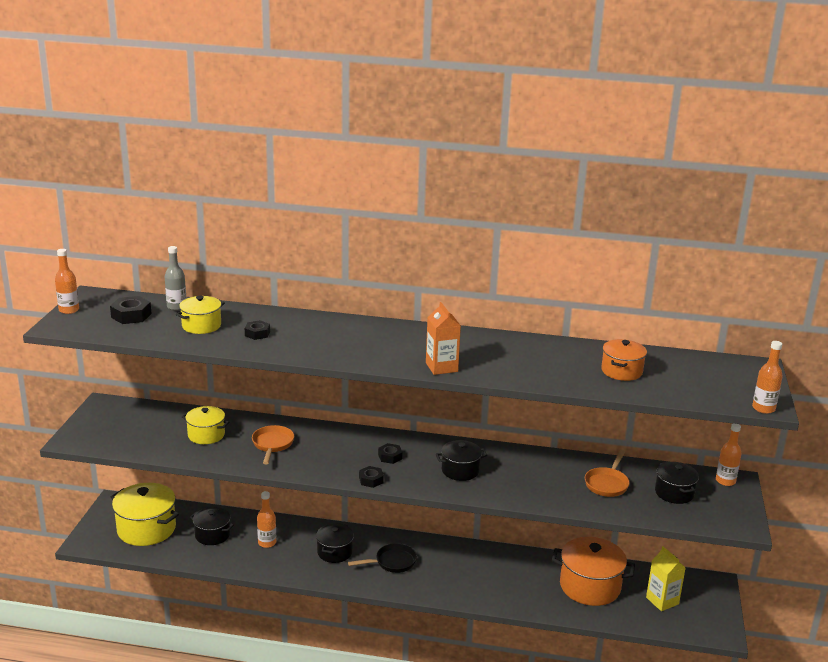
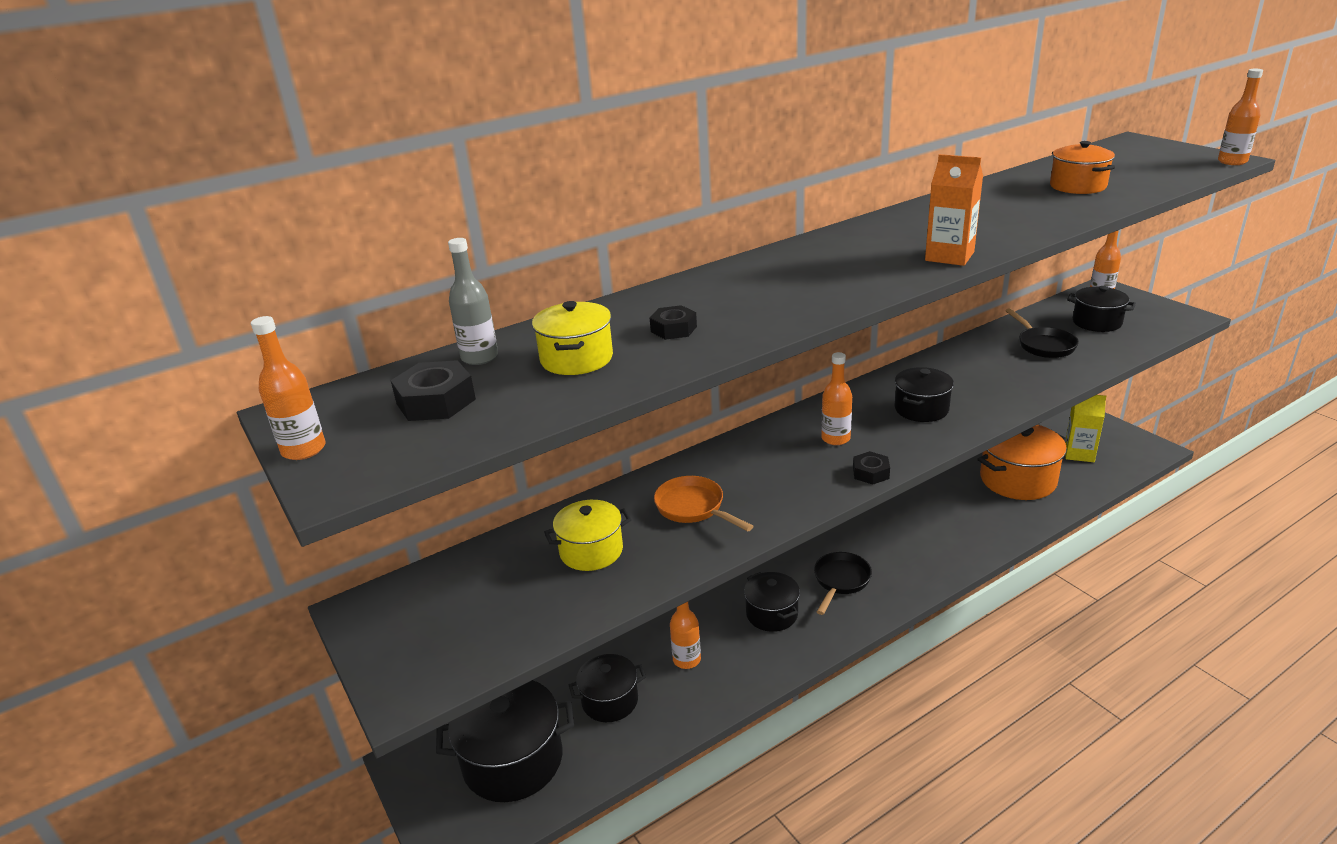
camera: 40 degrees left, 5 degrees up
(146, 529) = (513, 760): yellow pot -> black pot
(390, 457) = (835, 438): black nut -> orange bottle
(607, 484) = (1043, 345): orange pan -> black pan

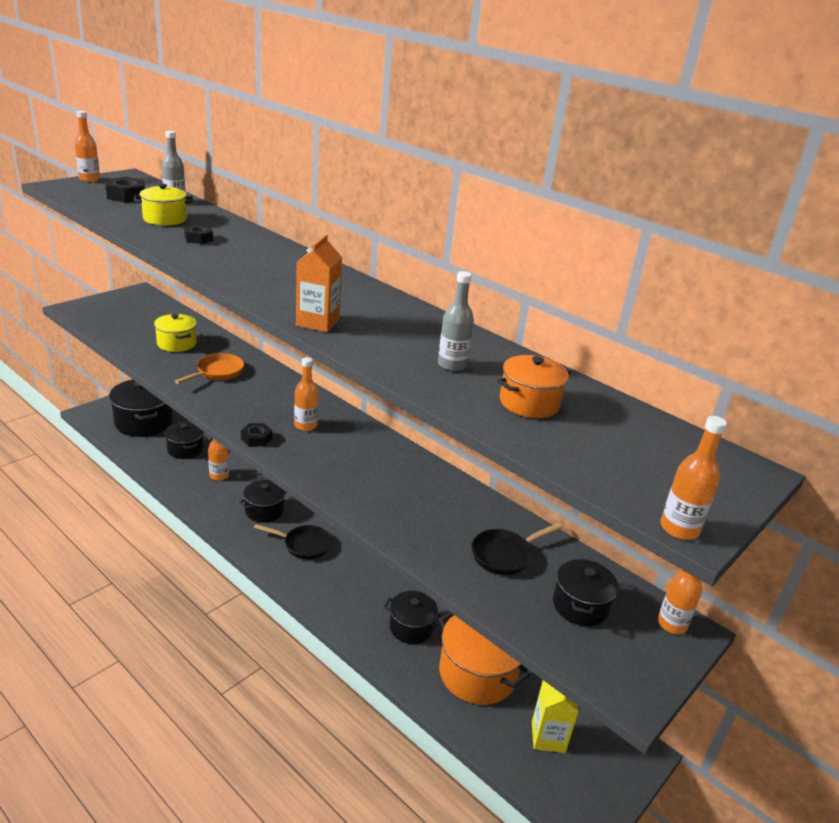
camera: 70 degrees right, 0 degrees up
(921, 409) = (356, 468): black pot -> black pot (411, 627)
(1020, 207) = (452, 365): none -> grey bottle

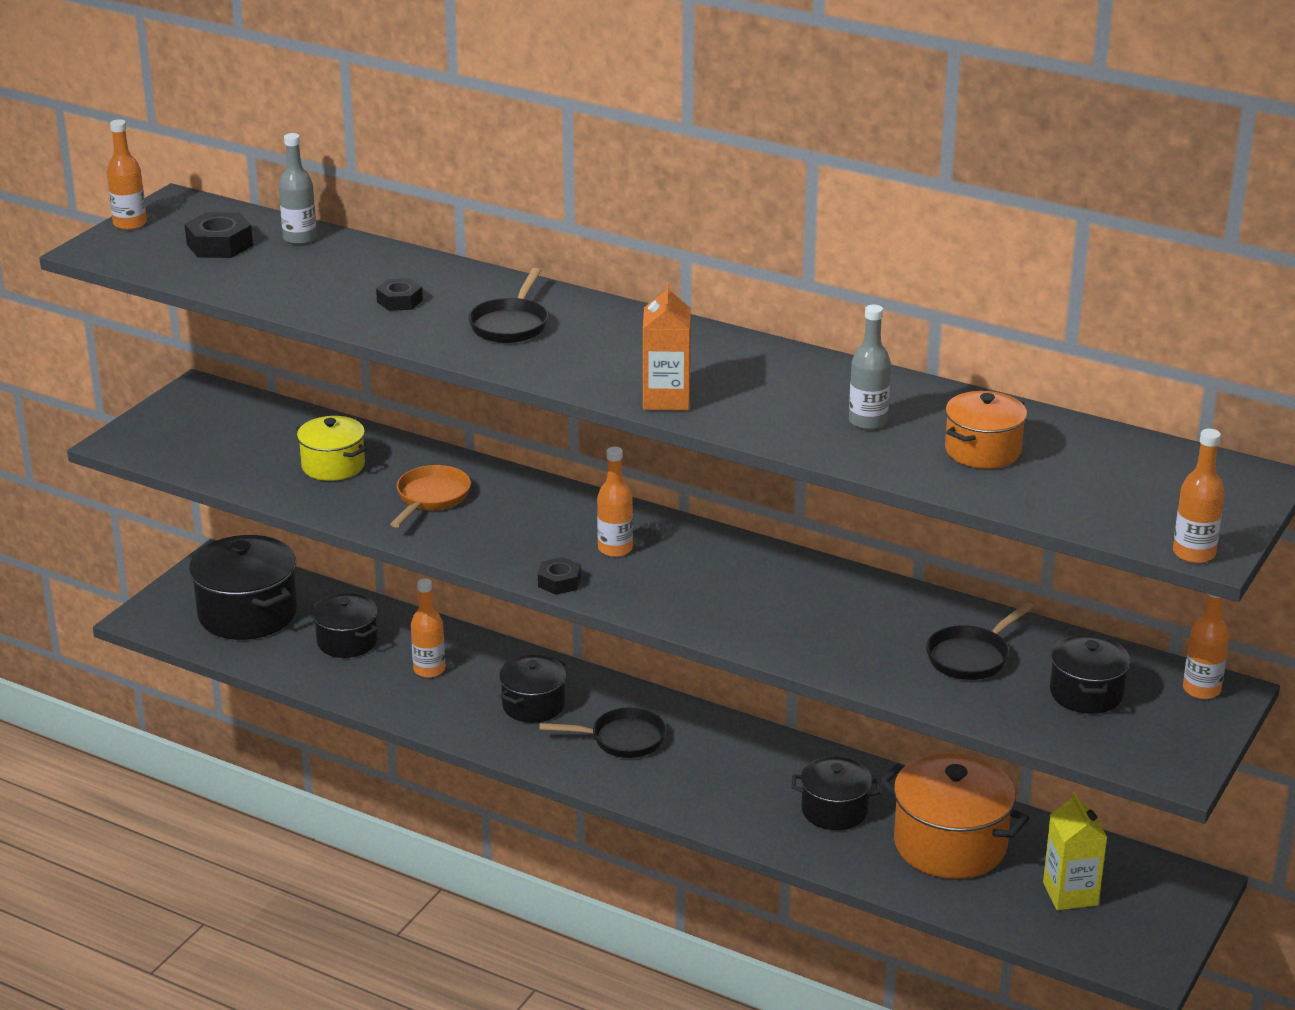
camera: 10 degrees left, 0 degrees up
(165, 219) = (319, 276): yellow pot -> none
(254, 262) = (511, 324): none -> black pan

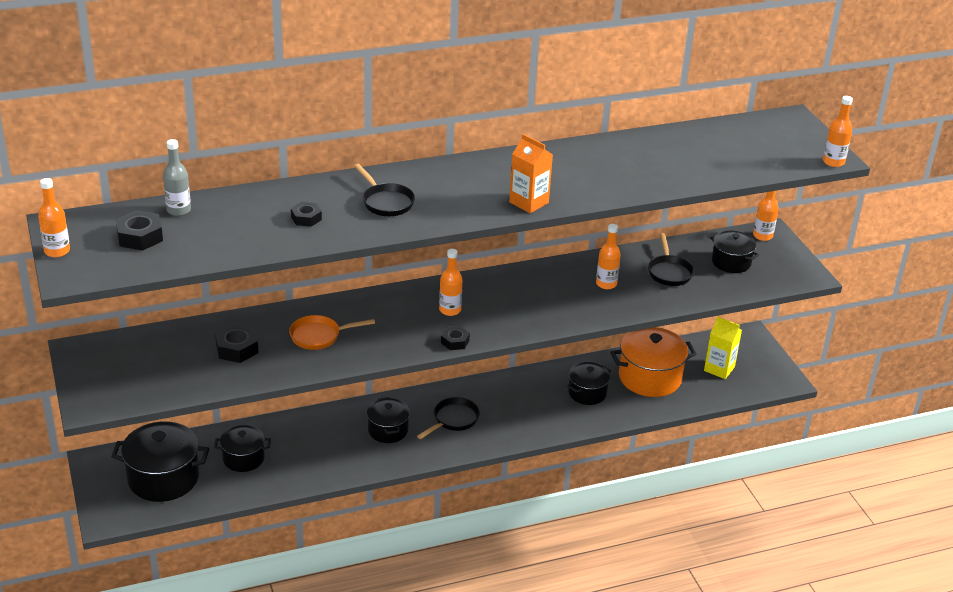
camera: 50 degrees left, 5 degrees up
(333, 466) = (237, 349): yellow pot -> black nut
(429, 670) = (309, 445): orange bottle -> orange bottle (606, 284)
(431, 498) = (319, 336): orange pan -> orange pan turned 75 degrees counterclockwise
(868, 422) = (625, 168): grey bottle -> none
(983, 451) = (689, 158): orange pot -> none

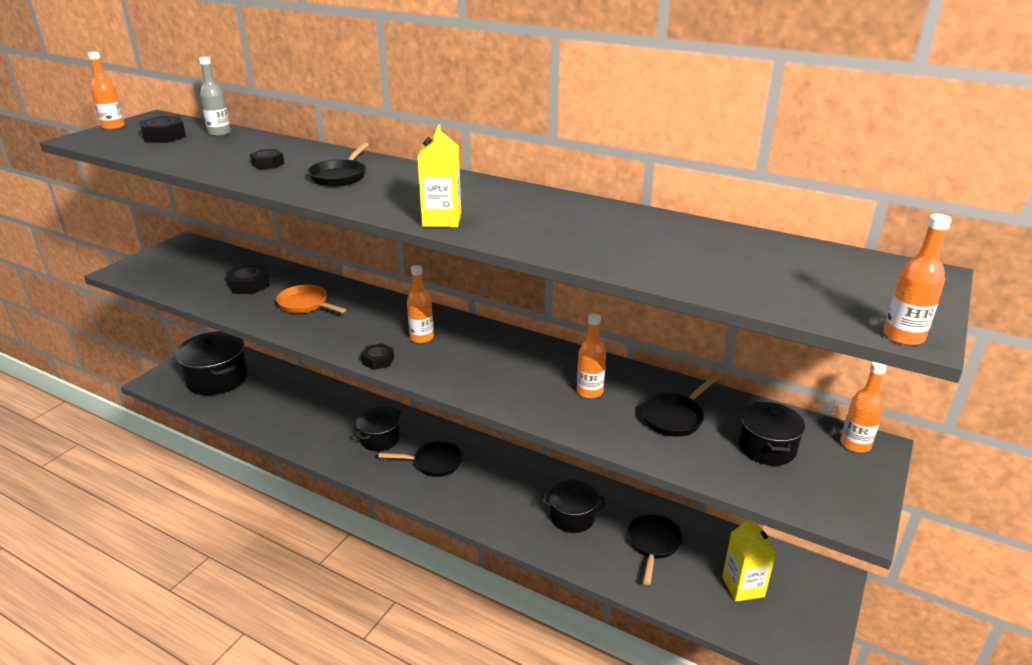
camera: 50 degrees right, 5 degrees down
(243, 458) = (272, 396): black pot -> none
(528, 202) = (442, 220): orange carton -> yellow carton
(650, 378) = (653, 544): orange pot -> black pan

